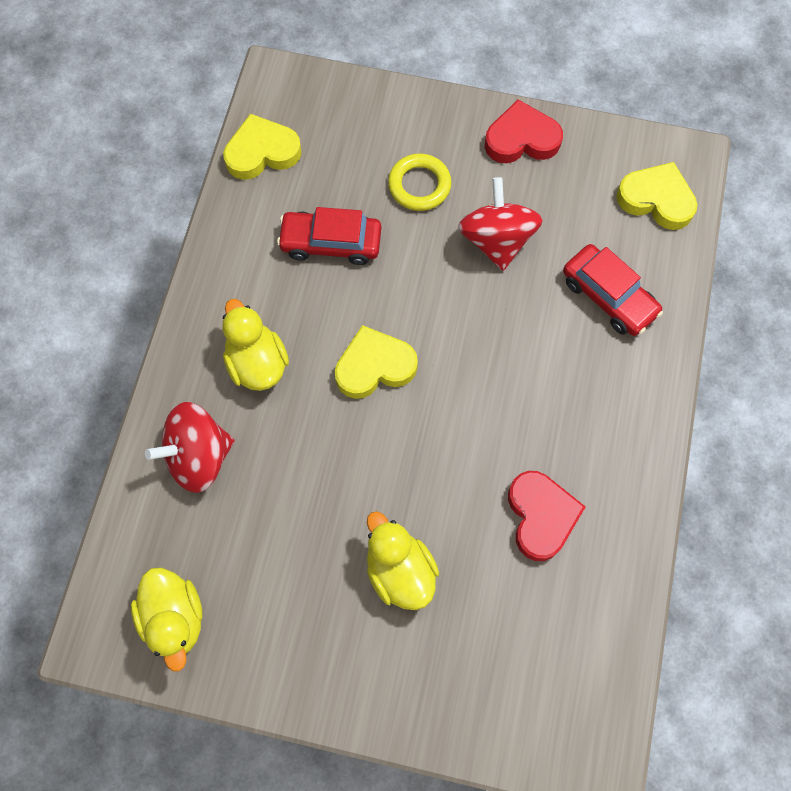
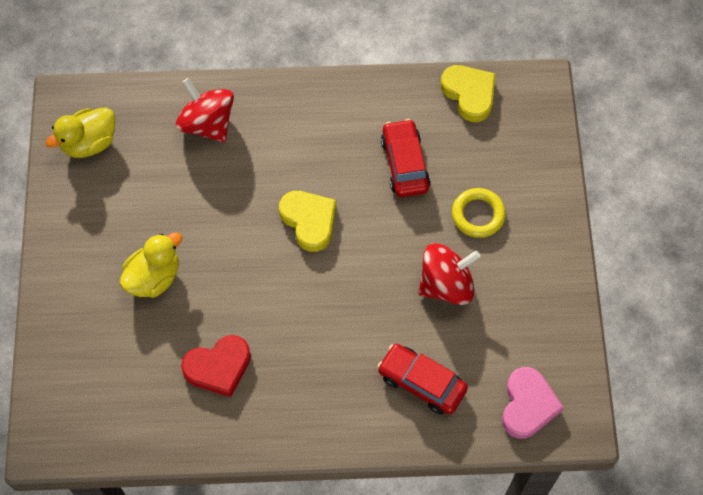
camera: 75 degrees right, 5 degrees down
(257, 363) = (289, 141): yellow duck -> none
(521, 139) = (550, 283): red heart -> none
(608, 296) = (421, 383): red car -> red car turned 90 degrees clockwise
(656, 199) = (528, 405): yellow heart -> pink heart

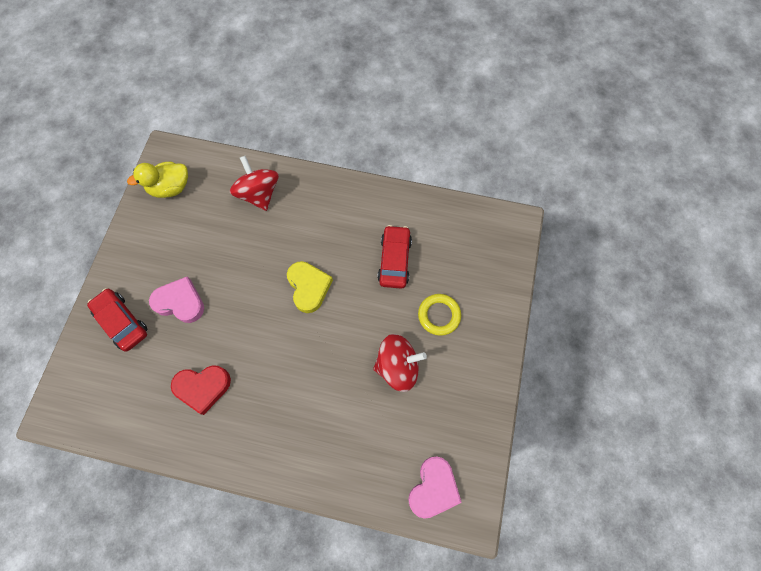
camera: 15 degrees right, 5 degrees up
(154, 277) = (180, 302): yellow duck -> pink heart
(421, 383) = (354, 444): red car -> red car (122, 322)
(469, 94) = (459, 218): yellow heart -> none

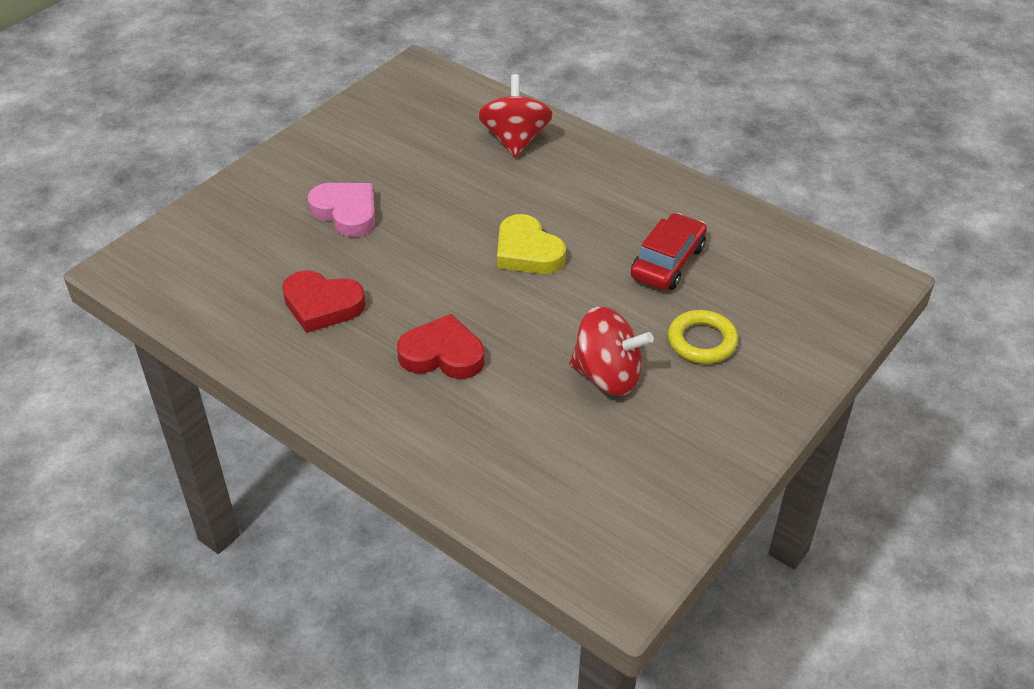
camera: 25 degrees right, 25 degrees down
(122, 322) = (261, 208): red car -> none
(170, 188) = (403, 102): yellow duck -> none
(295, 394) = (442, 354): none -> red heart
(309, 287) = (527, 252): yellow heart -> yellow heart turned 135 degrees clockwise
(433, 488) = (584, 530): pink heart -> none

